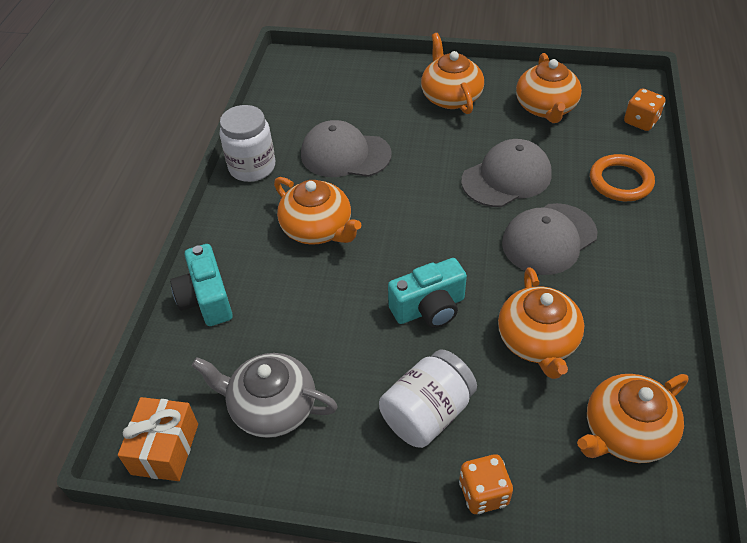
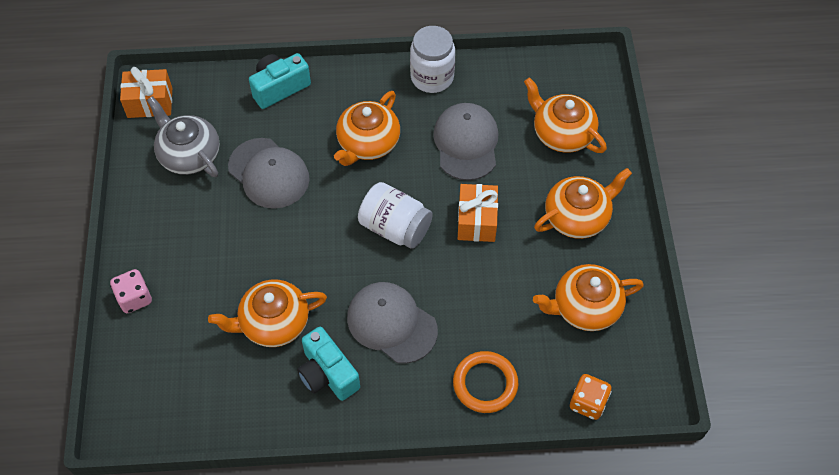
camera: 75 degrees right, 10 degrees up
(271, 407) = (189, 154): grey teapot -> grey teapot turned 45 degrees counterclockwise
(427, 413) = (195, 253): white jar -> white jar (395, 227)
(429, 308) = (295, 239): turquoise camera -> turquoise camera (327, 374)
(439, 160) = (477, 221): none -> orange gift
(483, 493) = (134, 298): orange dice -> pink dice
(506, 177) = (466, 281): grey cap -> grey cap (269, 173)
(625, 432) = (194, 391): orange teapot -> orange teapot (562, 133)

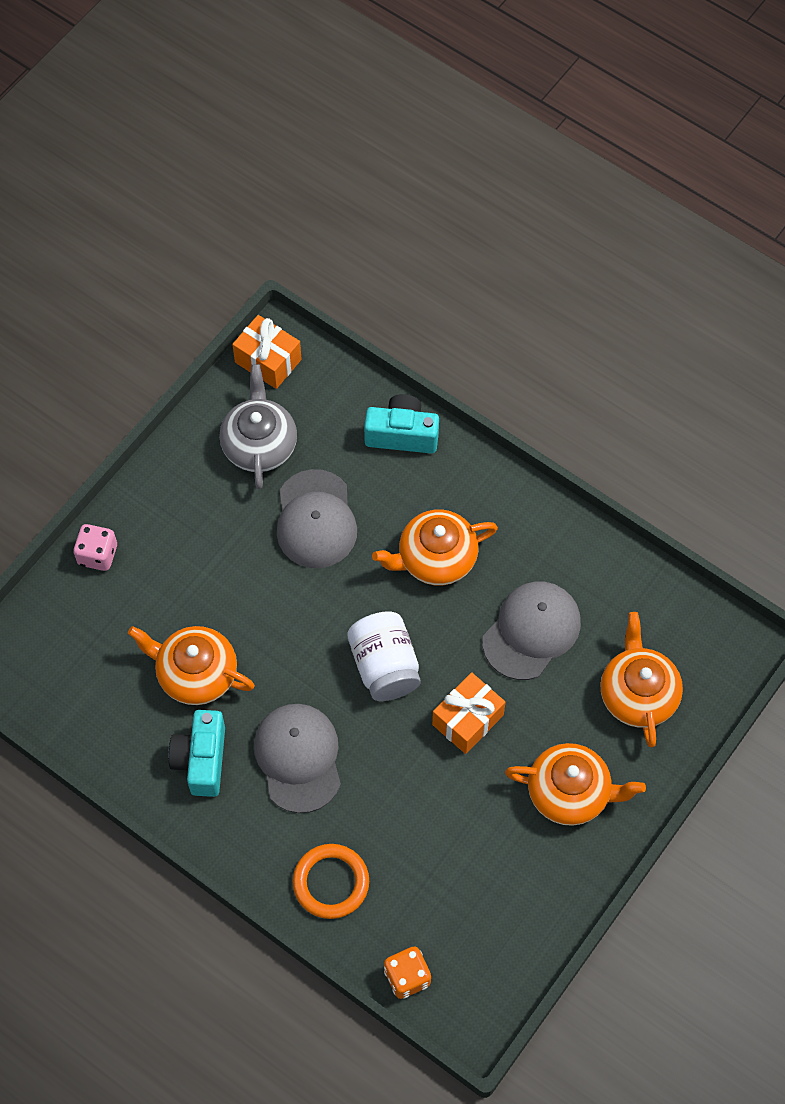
camera: 40 degrees right, 5 degrees up
(432, 77) = (562, 534): white jar -> none
(585, 307) = (490, 886): orange teapot -> none

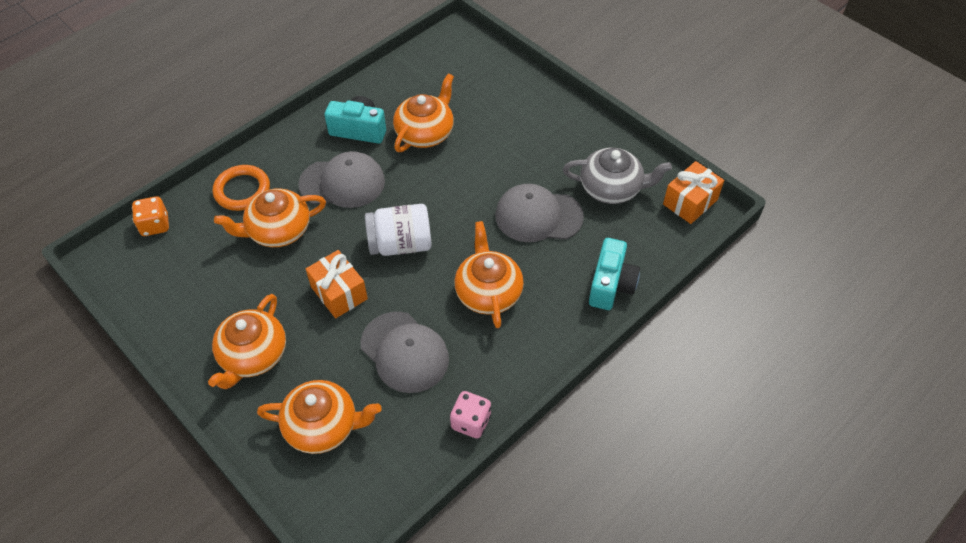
camera: 100 degrees right, 10 degrees down
(97, 555) = (531, 89): pink dice -> pink dice (471, 422)
(388, 817) = (278, 230): none -> orange teapot

